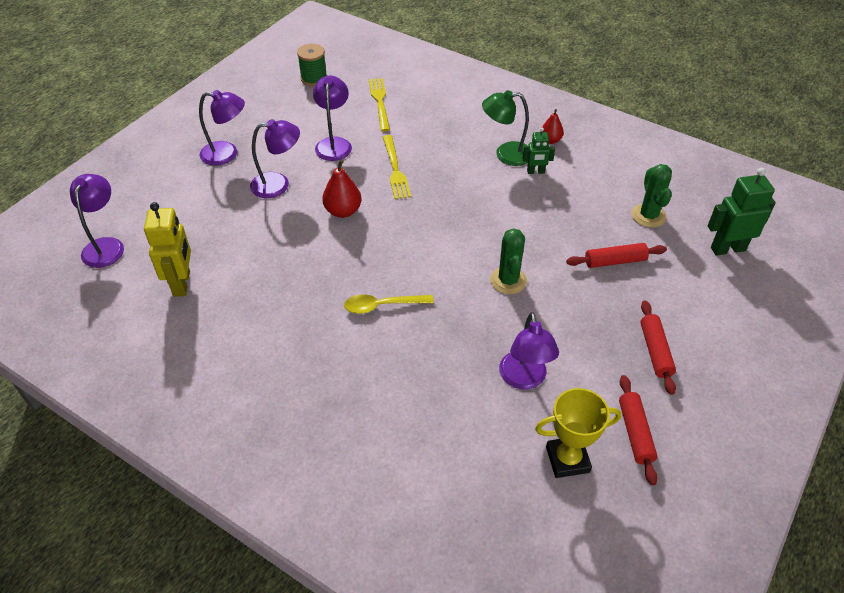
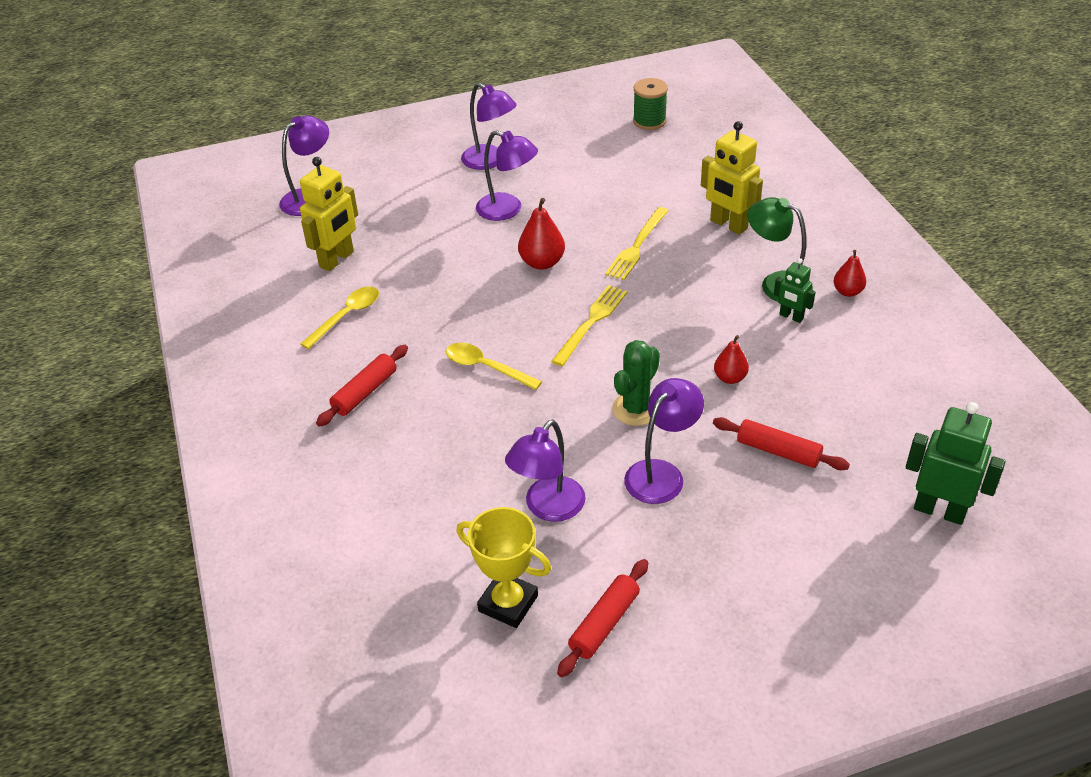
camera: 40 degrees right, 5 degrees down
(237, 323) = (347, 316): none -> yellow spoon
(334, 144) = (601, 194): purple lamp -> purple lamp (661, 473)
(380, 102) = (693, 172): yellow fork -> yellow fork (591, 323)
(438, 129) = (728, 225): none -> yellow robot
(541, 229) = (730, 378): none -> red pear
(648, 216) = (877, 426): green cactus -> none
(655, 351) = (719, 563): red rolling pin -> red rolling pin (365, 392)

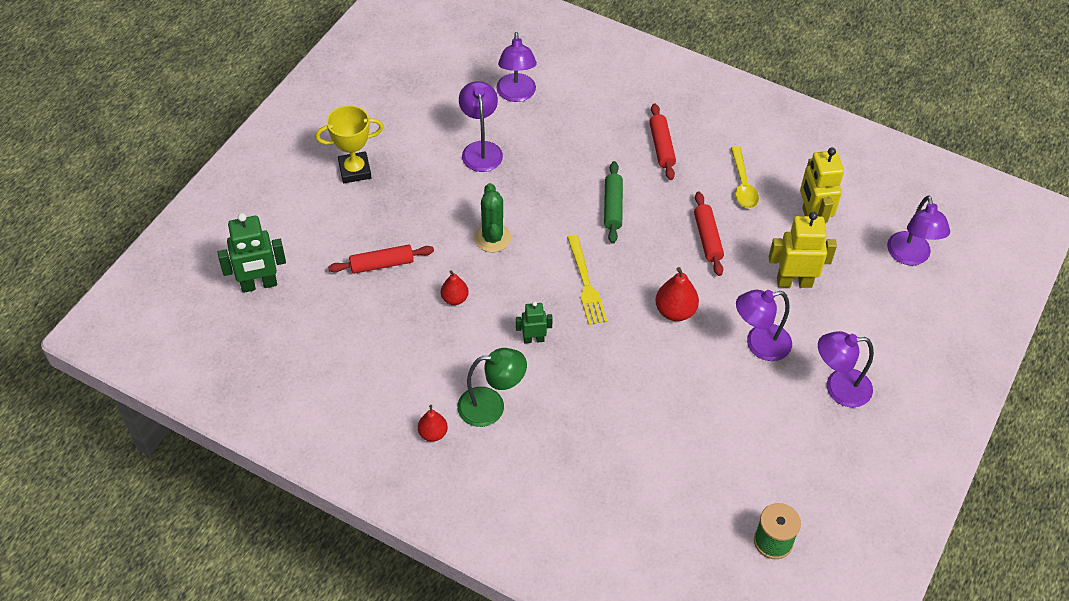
camera: 135 degrees right, 10 degrees up
(486, 367) = (613, 207): yellow spoon -> green rolling pin
(508, 603) = (450, 95): yellow trophy -> yellow trophy (355, 170)
(604, 623) = (394, 114): red rolling pin -> red rolling pin (707, 238)
(637, 246) = (626, 375): yellow fork -> none
(661, 473) = (438, 207): purple lamp -> purple lamp (516, 94)
(728, 225) = (580, 446): yellow robot -> yellow robot (794, 282)
(791, 317) = (456, 379): green robot -> green robot (533, 339)

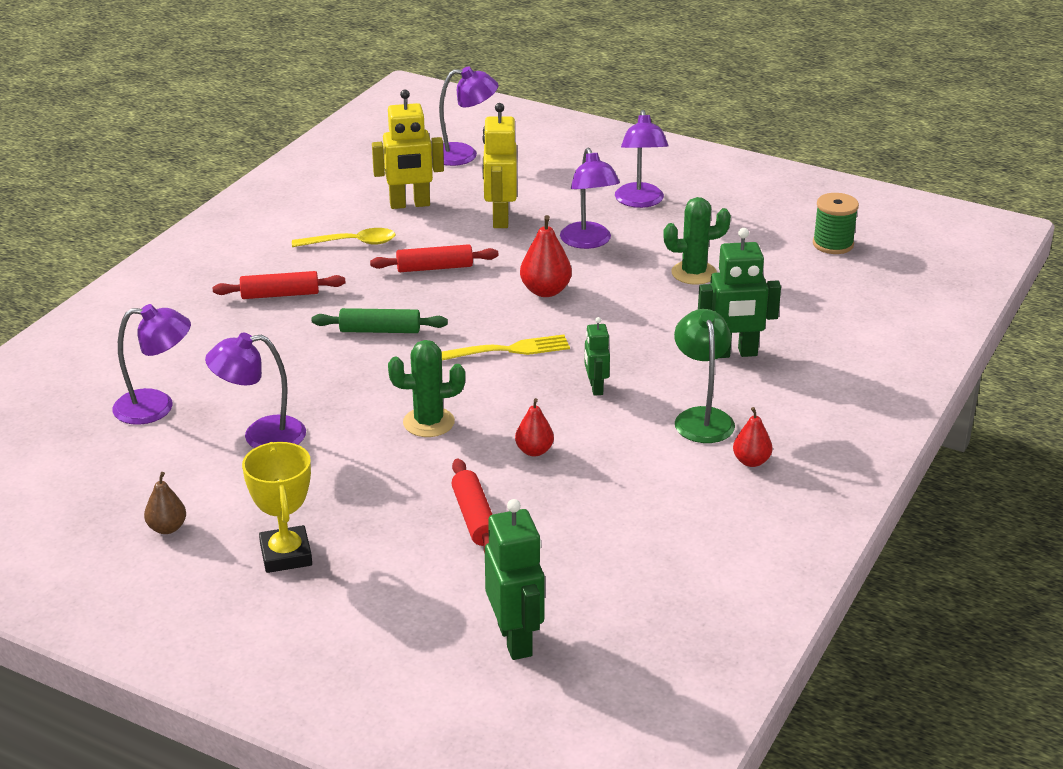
camera: 90 degrees left, 20 degrees down
(387, 113) = (167, 528): none -> brown pear
(582, 438) = (734, 353): none -> green robot
(711, 420) = (694, 273): none -> green cactus

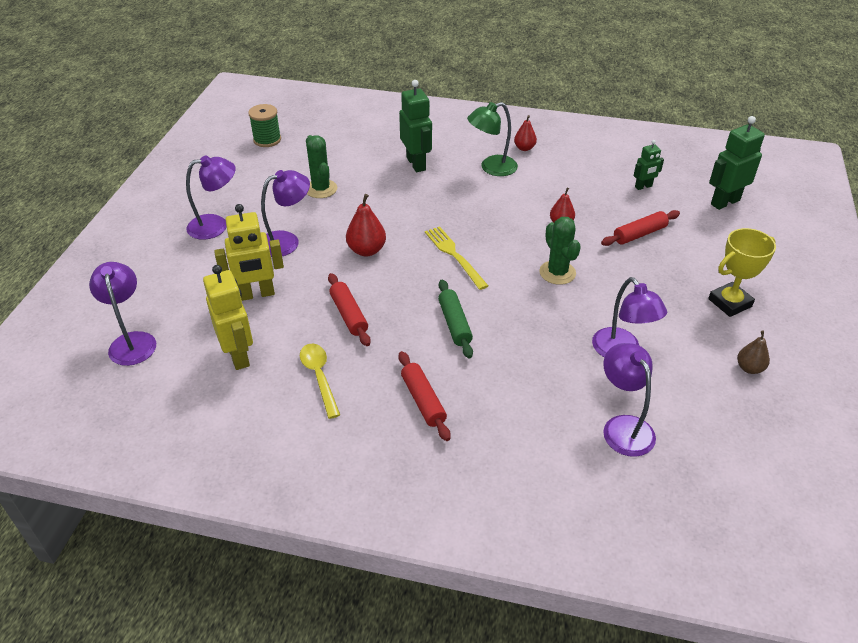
camera: 105 degrees left, 10 degrees up
(595, 388) = (480, 210): green robot -> green robot (643, 186)

